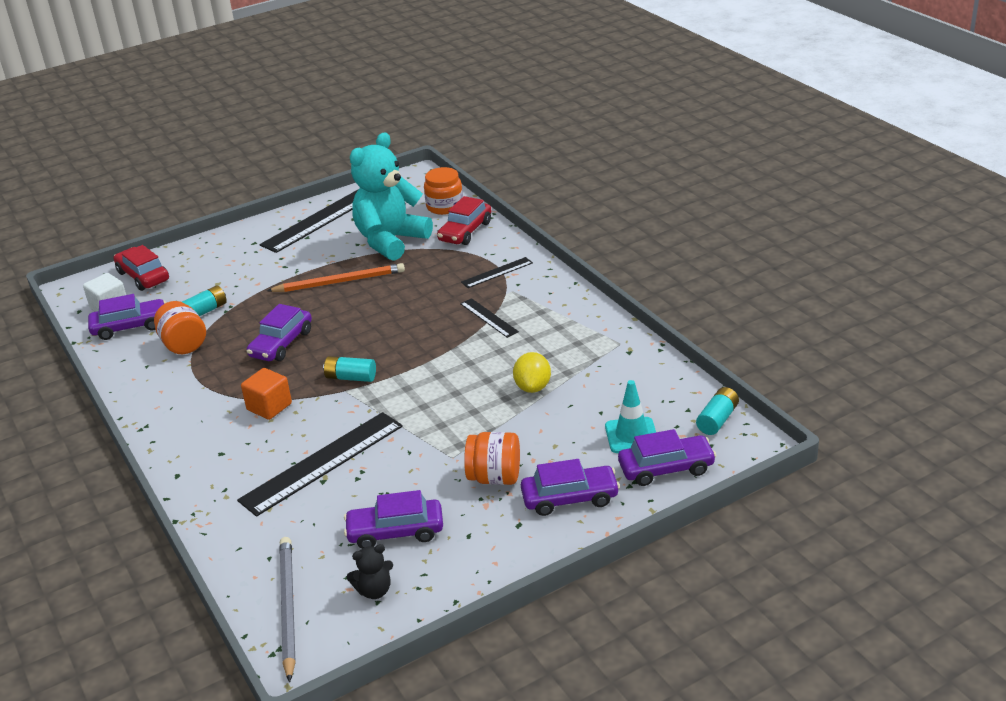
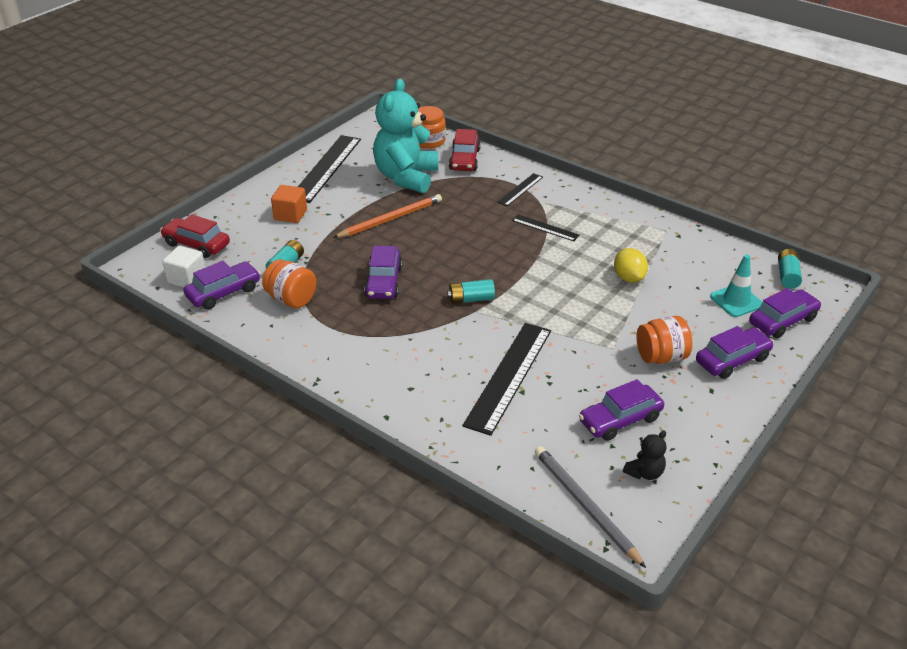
camera: 25 degrees left, 5 degrees up
(269, 407) = (420, 338): orange cube -> orange cube (290, 215)

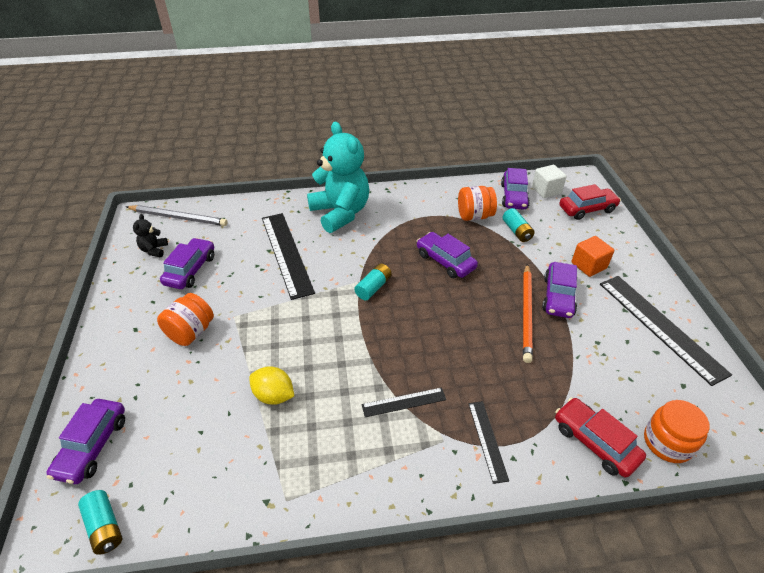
camera: 135 degrees right, 5 degrees up
(406, 177) = (594, 369): turquoise teddy bear -> turquoise teddy bear (340, 213)
(732, 360) = (128, 367): purple car -> purple car (558, 296)
(736, 301) = (152, 440): turquoise traffic cone -> none

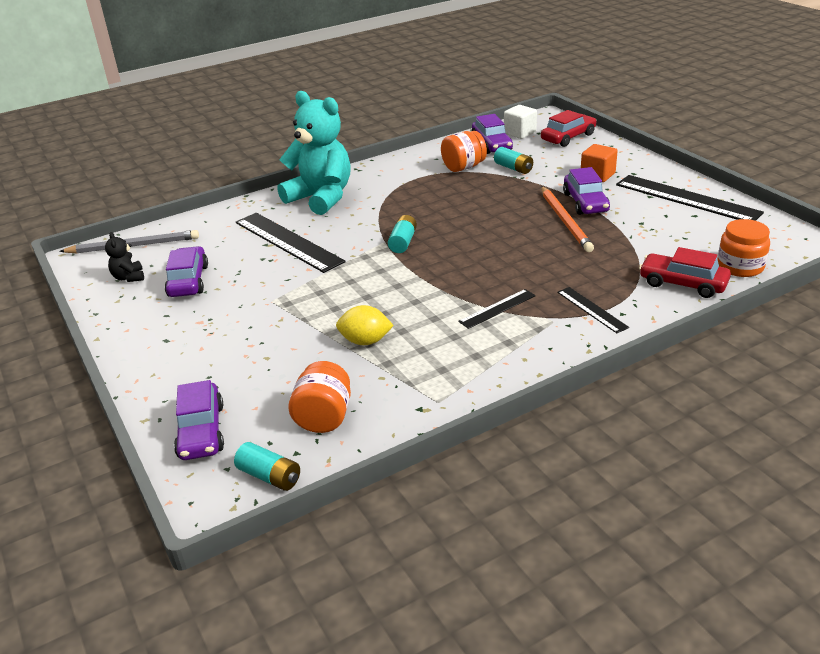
camera: 20 degrees left, 10 degrees down
(191, 332) = (234, 324): orange jar -> orange jar (324, 417)
(445, 261) = (460, 206): purple car -> none

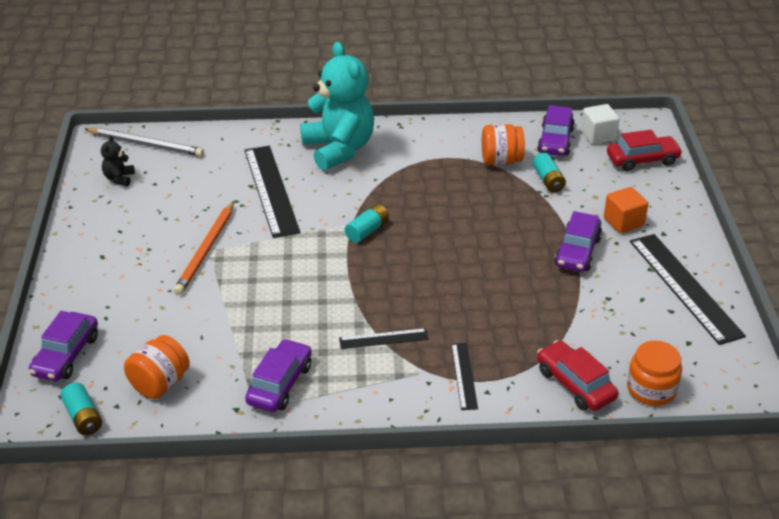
camera: 25 degrees right, 5 degrees up
(188, 281) = (161, 201): purple car -> purple car (280, 384)
(365, 341) = (248, 325): yellow lemon -> none
(565, 221) = (536, 266): orange pencil -> orange pencil (206, 250)

